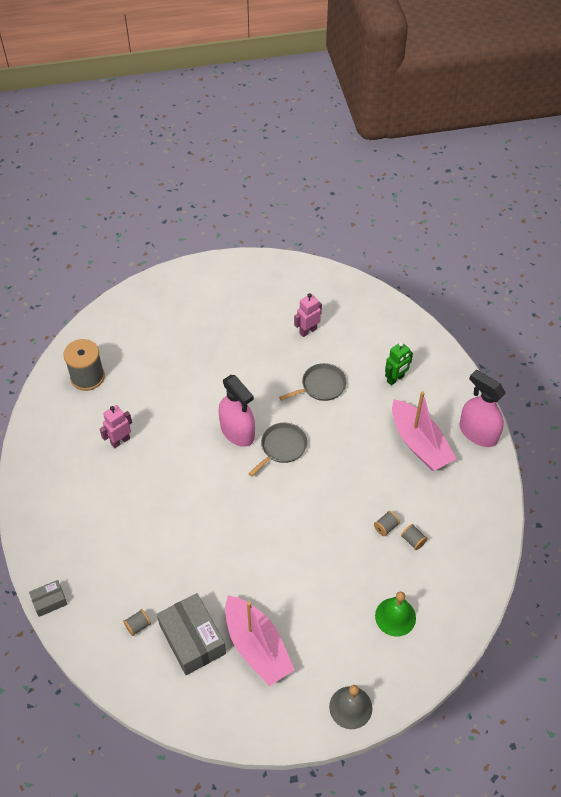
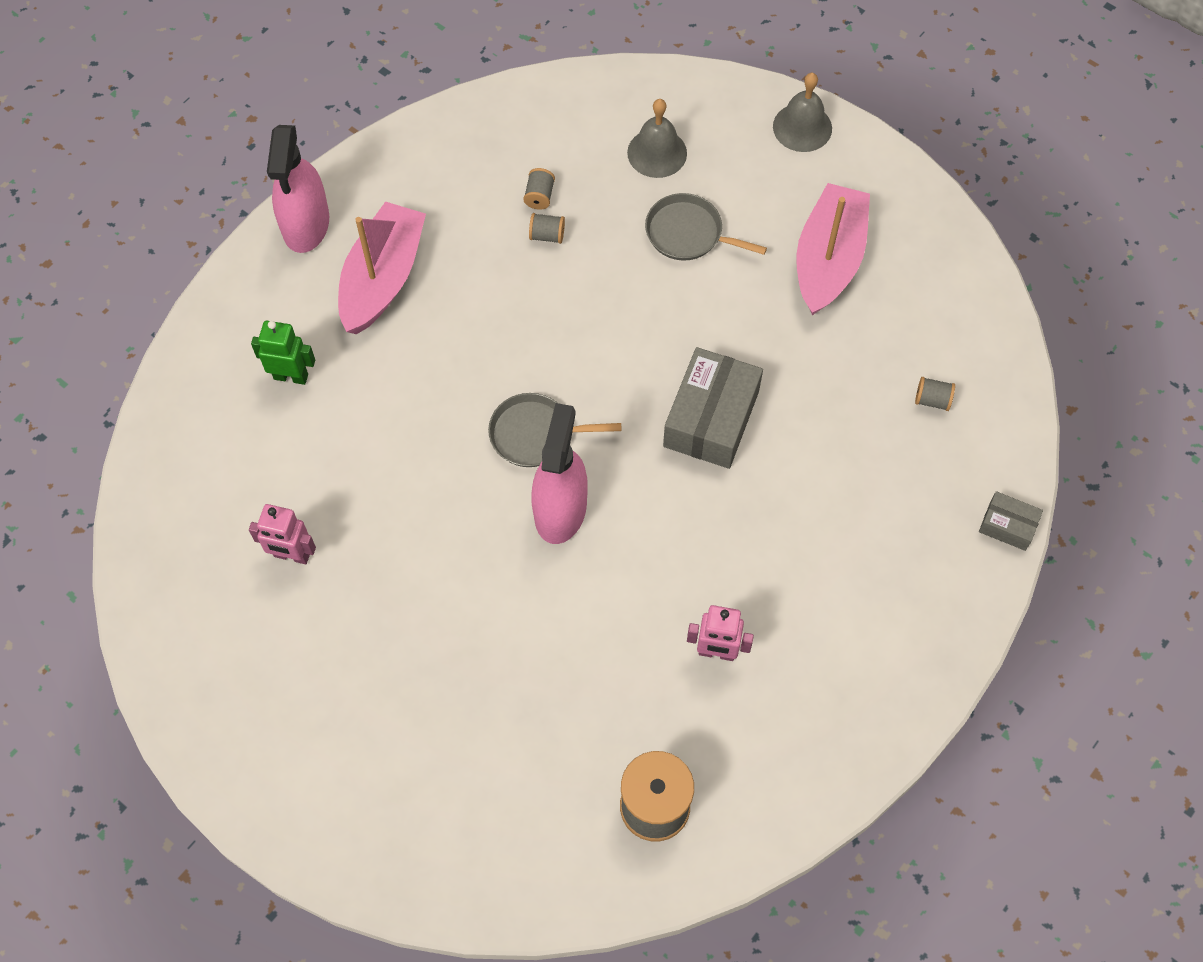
camera: 130 degrees left, 10 degrees up
(192, 639) = (888, 330): grey box -> grey box (711, 418)
(321, 386) = (385, 461): grey pan -> grey pan (688, 233)
(395, 616) = (657, 153): green bell -> grey bell

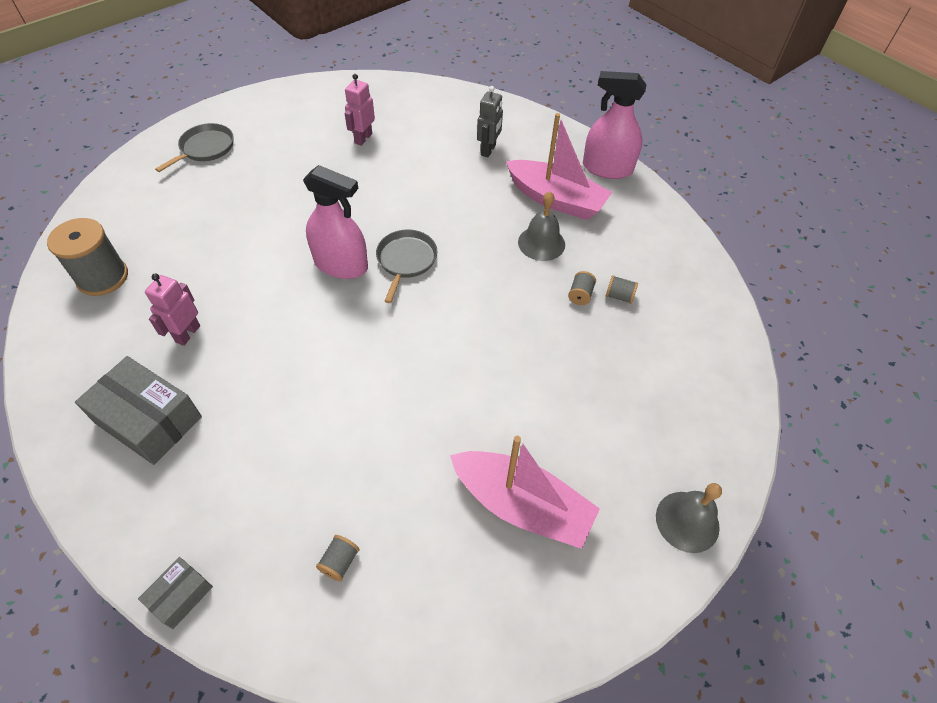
camera: 100 degrees right, 10 degrees down
(291, 376) = (488, 150): green robot -> grey robot
(657, 153) = (660, 386): grey bell -> grey bell (541, 243)
(688, 233) = (569, 392): grey pan -> grey pan (205, 148)
(711, 418) = (382, 371): grey box -> grey box (149, 420)

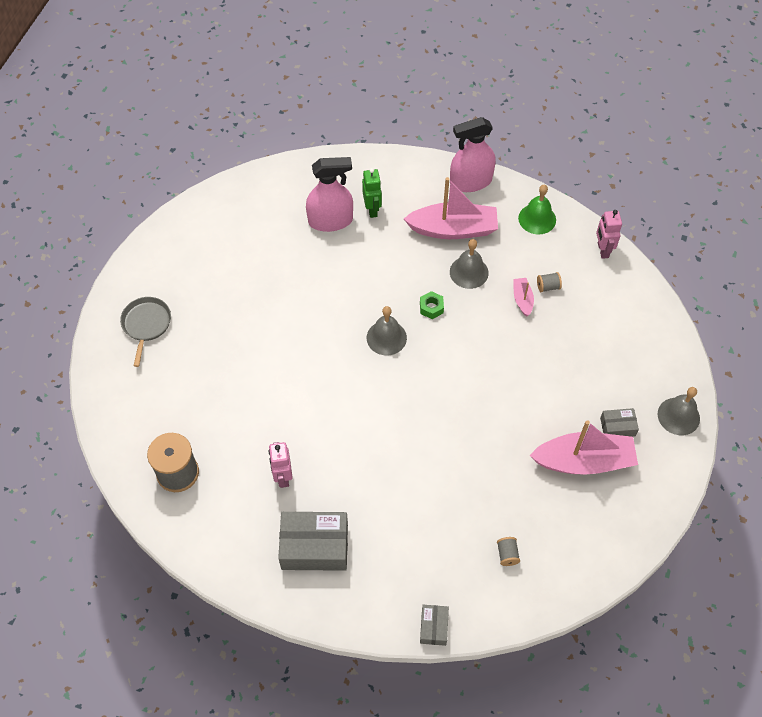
camera: 30 degrees left, 5 degrees up
(341, 264) = (343, 366): pink spray bottle -> pink spray bottle (330, 221)
(363, 138) = (266, 248): pink robot -> pink robot (602, 250)
(406, 261) = (386, 337): grey pan -> grey bell
(475, 256) = (431, 308): none -> green nut
(488, 150) = (372, 209): grey robot -> green robot
(580, 295) = (522, 299): grey spool -> pink boat
(595, 489) = (617, 427): none -> grey box
(655, 229) = (537, 219): none -> green bell

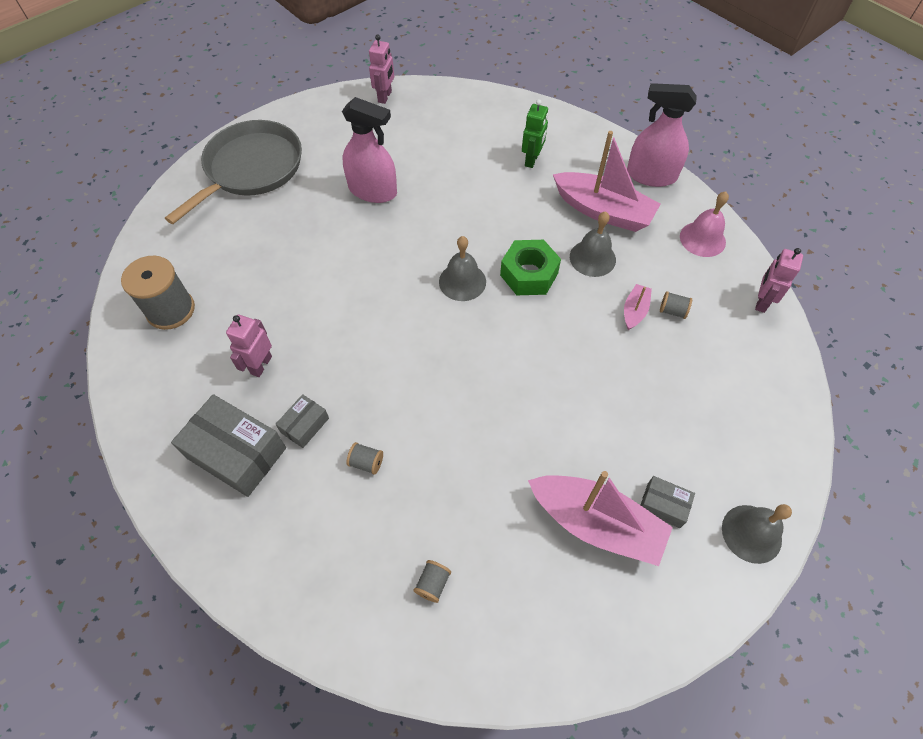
camera: 30 degrees right, 0 degrees up
(146, 325) = (251, 169): grey pan -> grey pan, size x1.84
(211, 205) = (385, 97): none -> pink robot
(330, 221) = (484, 153): pink spray bottle -> pink spray bottle (373, 191)
(410, 503) = (366, 462): none -> grey spool
(431, 308) = (529, 274): green nut -> green nut, size x1.85
(433, 627) = (290, 620): grey box -> grey box (305, 425)
(537, 219) = (702, 239): green bell -> pink bell

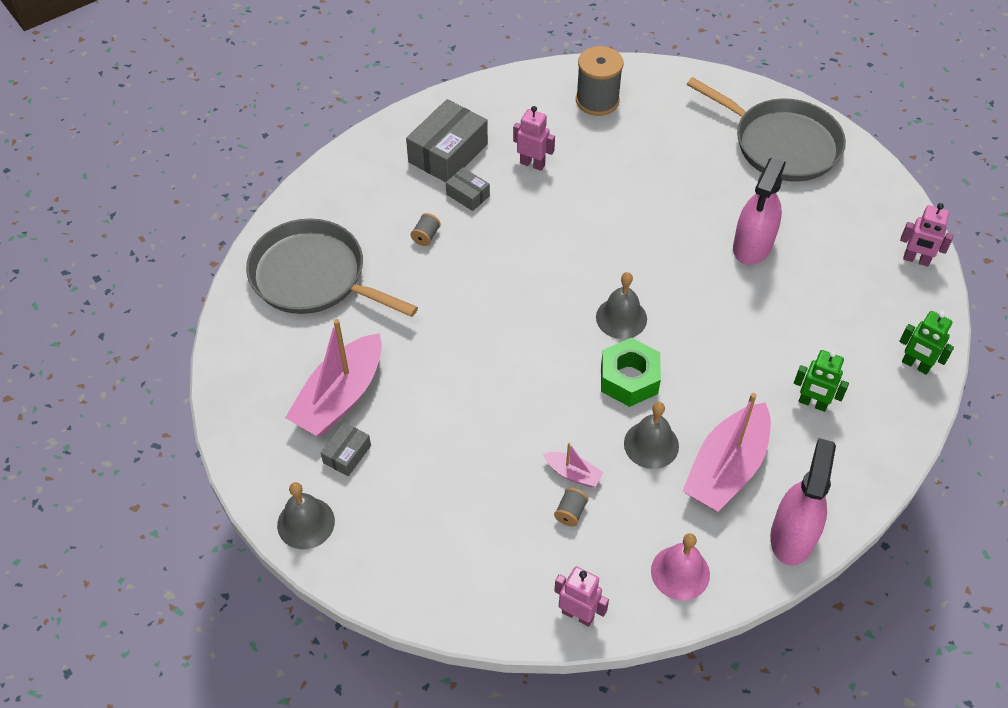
camera: 95 degrees right, 5 degrees down
(433, 583) = (314, 276): grey spool -> grey pan
(487, 104) = (915, 365): none -> green robot

